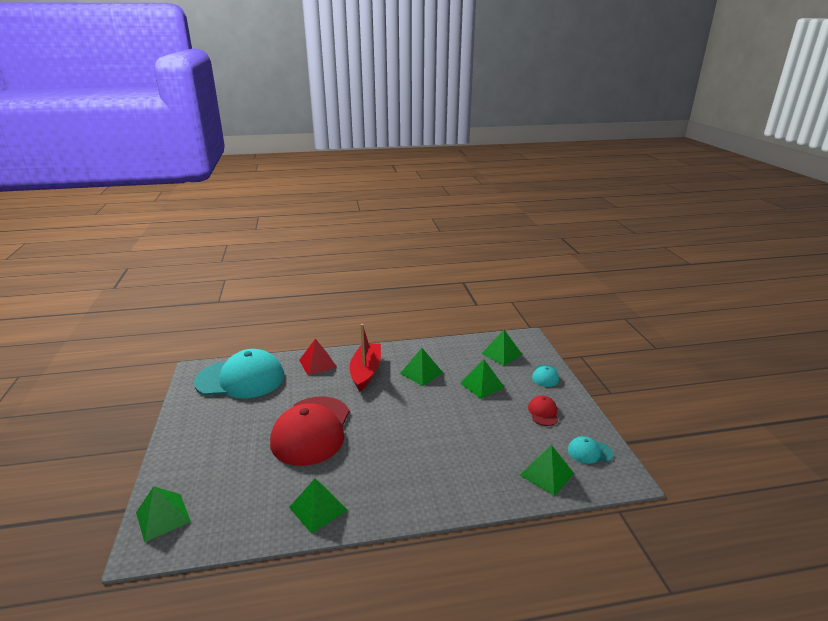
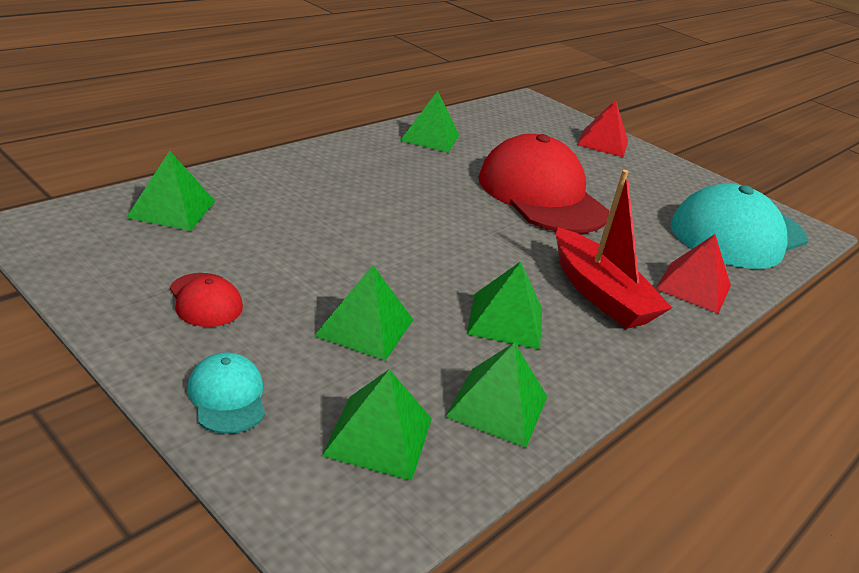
camera: 140 degrees right, 5 degrees up
(163, 517) = (552, 115): green pyramid -> green pyramid (497, 406)
(184, 468) = (602, 143): none -> red pyramid
(589, 452) = (98, 251): turquoise cap -> none

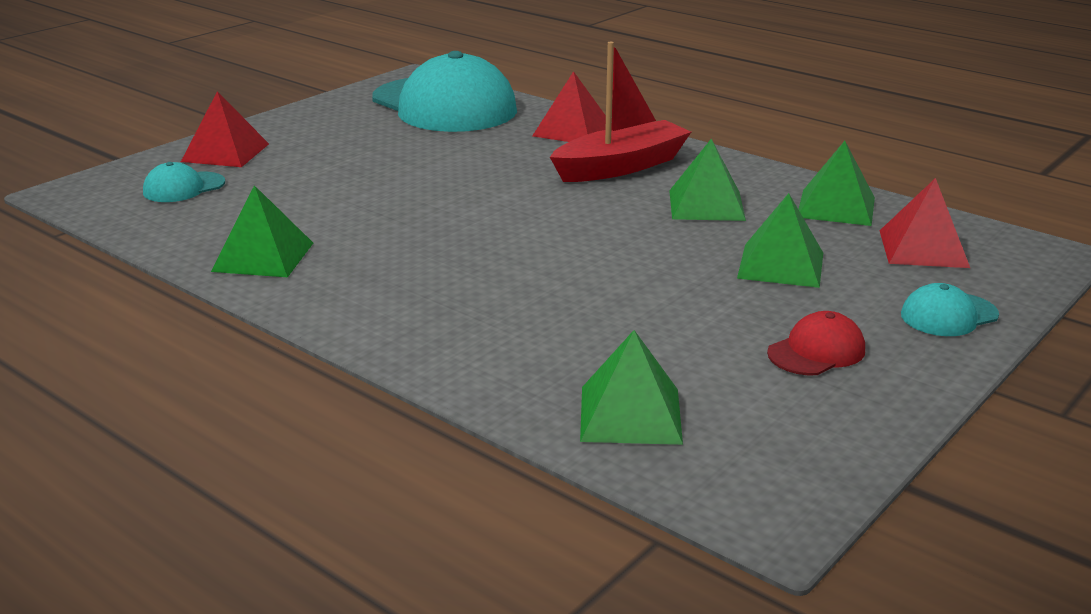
camera: 90 degrees left, 5 degrees down
(379, 436) = (923, 248): green pyramid -> red pyramid
(539, 126) = (183, 188): none -> turquoise cap
(541, 195) = (414, 188): red cap -> none

